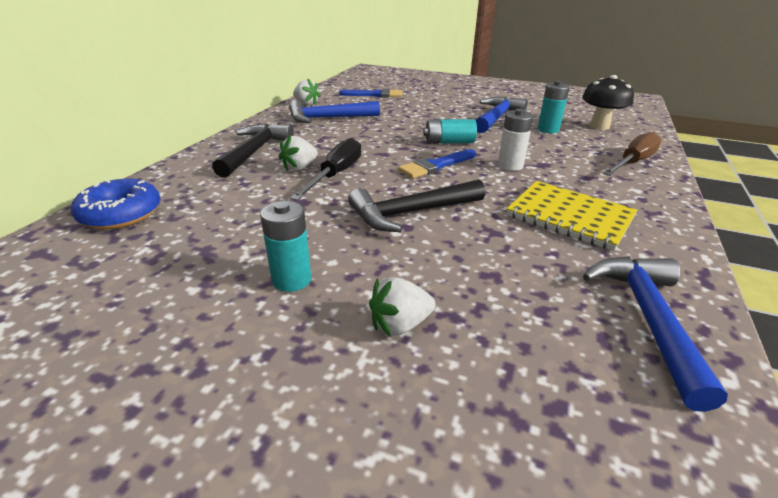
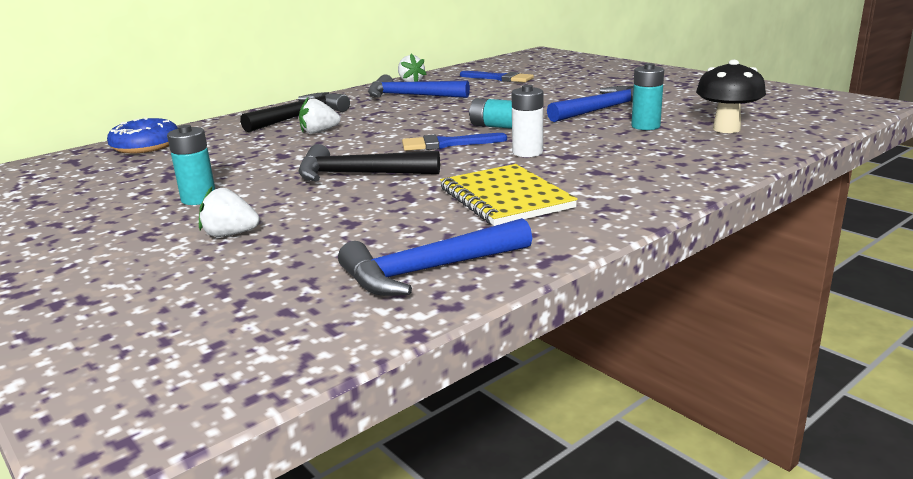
camera: 30 degrees right, 10 degrees down
(335, 175) = (340, 140): black screwdriver -> none
(632, 163) = (688, 166): brown screwdriver -> none
(648, 319) = (429, 270): blue hammer -> blue hammer turned 150 degrees counterclockwise

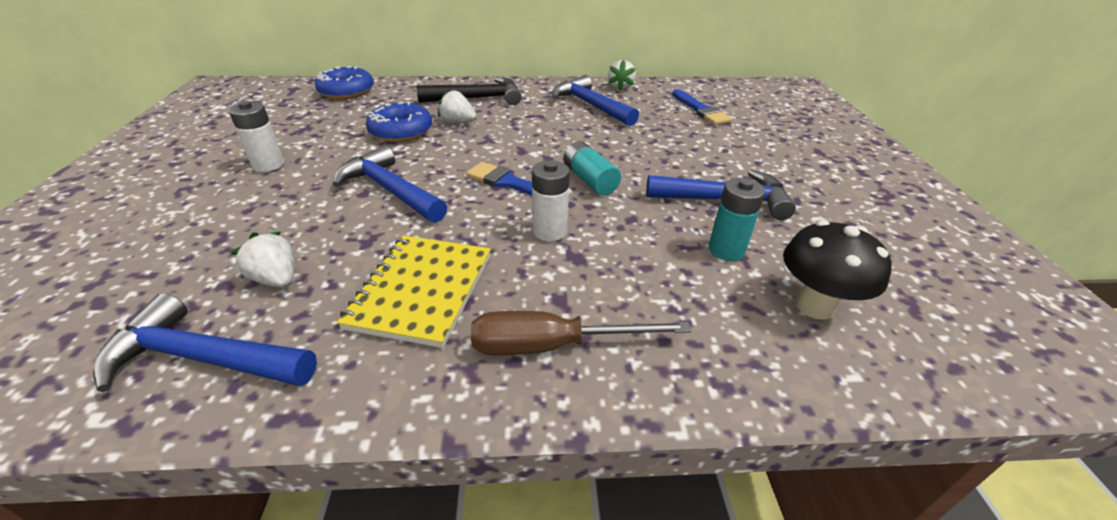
camera: 35 degrees right, 15 degrees up
(199, 199) = (268, 165): turquoise battery -> white battery
(230, 234) = (209, 217): white strawberry -> white strawberry (276, 279)
(279, 149) = (401, 131): none -> blue donut
(359, 174) = (390, 190): black hammer -> blue hammer
(632, 185) = (553, 345): none -> brown screwdriver

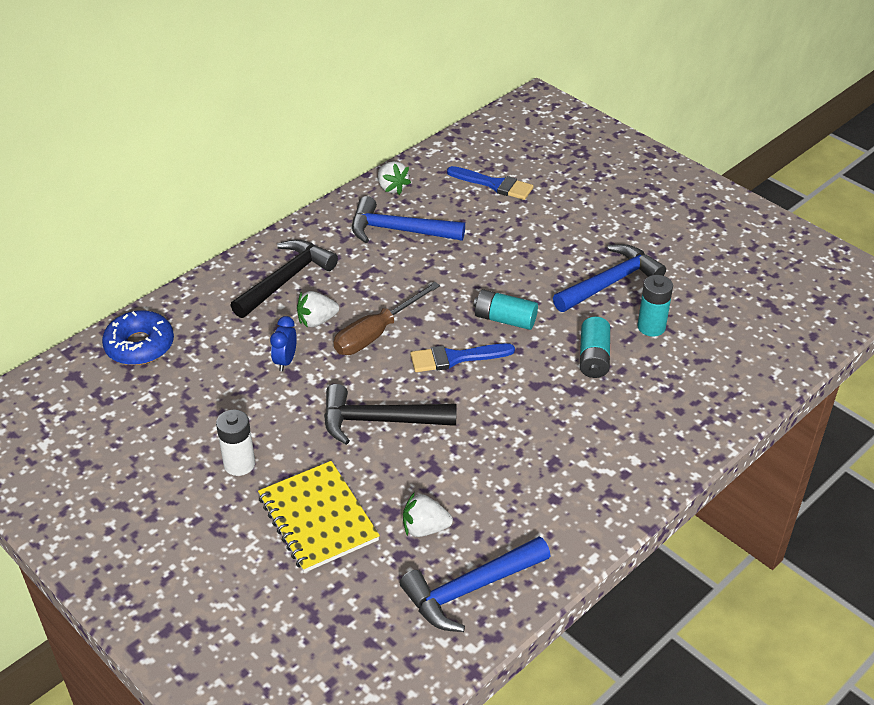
camera: 40 degrees left, 5 degrees up
(390, 190) = (380, 420): blue hammer -> black hammer
(401, 131) = (285, 361): blue donut -> blue clock
(421, 290) = (521, 473): yellow notebook -> yellow notebook (318, 518)
(549, 231) = (536, 381): white battery -> none
(553, 345) = (633, 452): brown screwdriver -> brown screwdriver (376, 333)
(630, 243) = (593, 357): none -> turquoise battery
(814, 306) = (729, 338): black mushroom -> none

